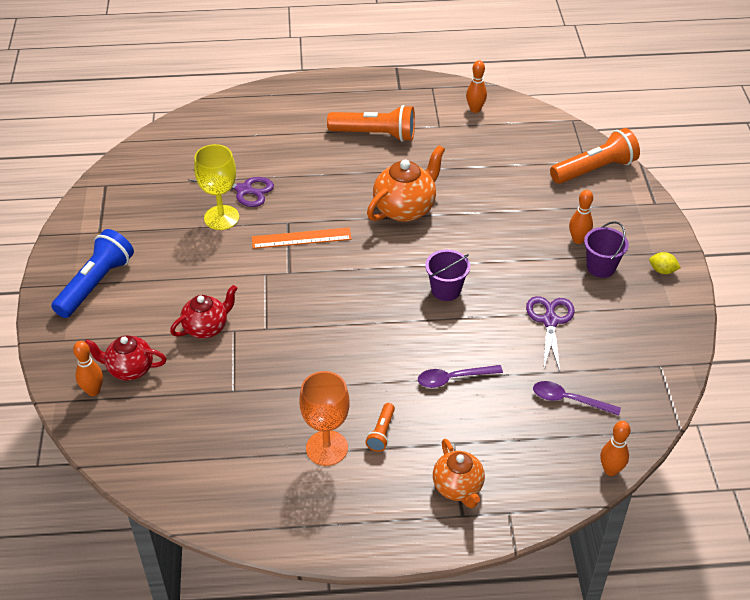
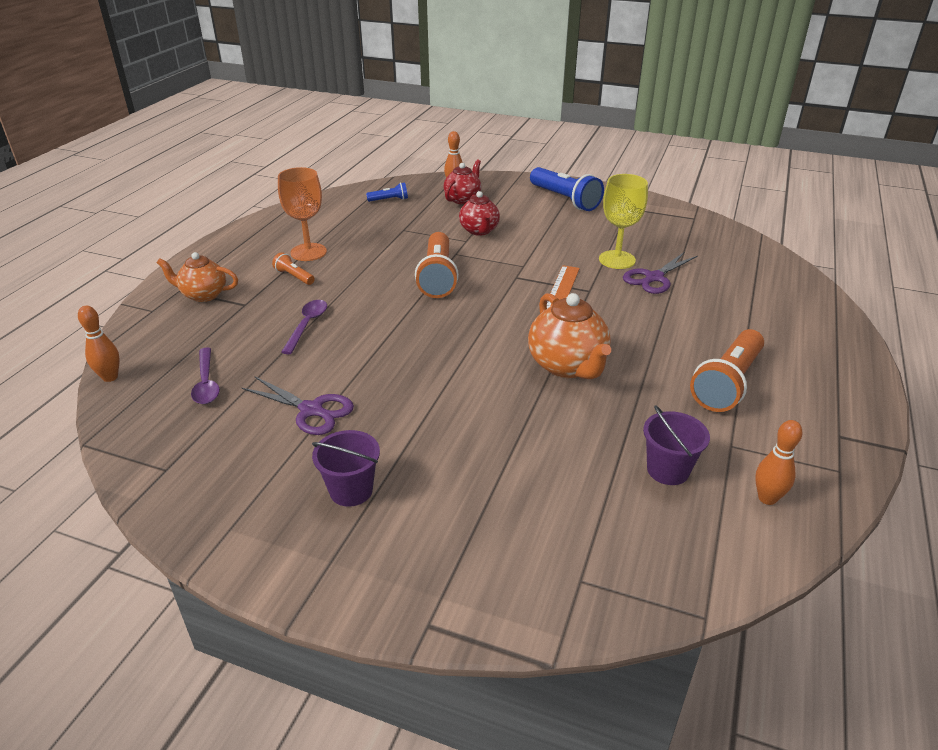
camera: 115 degrees right, 10 degrees down
(160, 437) = (389, 200): none -> blue flashlight
(446, 290) = (419, 355): purple bucket -> purple bucket (668, 470)
(569, 400) = (206, 383): purple spoon -> purple spoon turned 120 degrees clockwise
(578, 240) = (415, 490): orange bowling pin -> none
(595, 170) = (553, 583): orange flashlight -> orange flashlight (437, 277)
(662, 270) = (291, 553): yellow lemon -> none

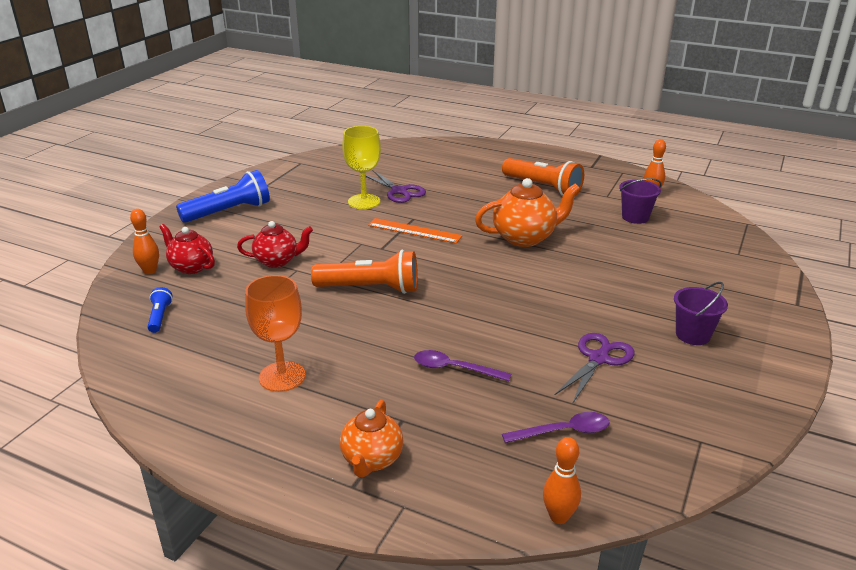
camera: 85 degrees left, 5 degrees down
(294, 276) = (343, 384): orange flashlight -> none

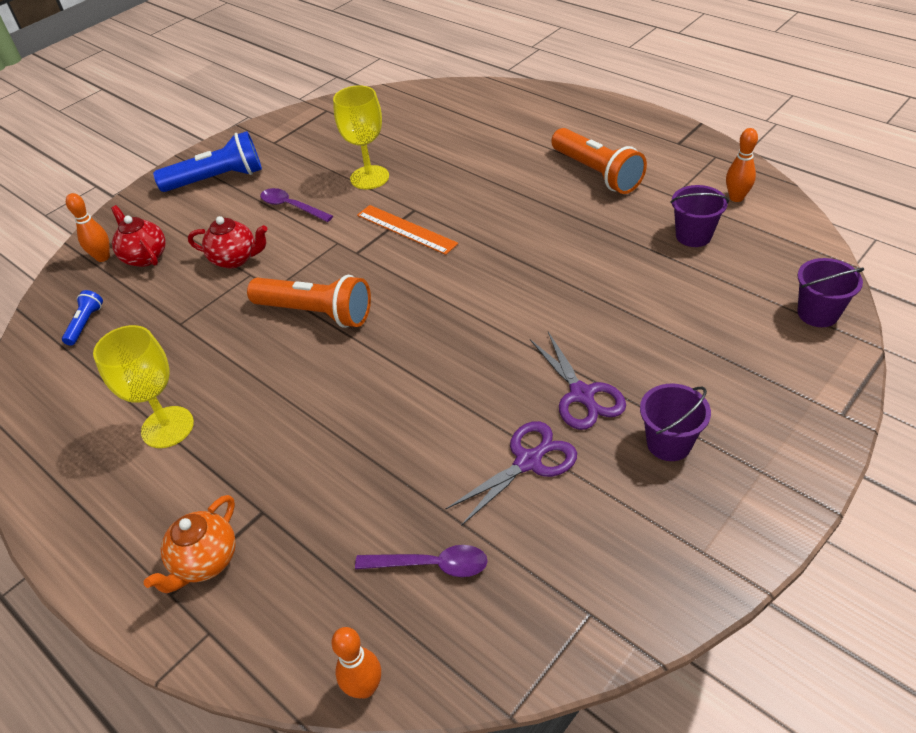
camera: 20 degrees right, 15 degrees up
(282, 376) = (167, 427): orange goblet -> yellow goblet
(399, 191) = (417, 165): purple scissors -> purple scissors (582, 395)
(454, 369) = (353, 448): purple spoon -> purple spoon (291, 207)
(525, 238) = (533, 255): orange teapot -> none
(746, 252) = (817, 313): none -> purple bucket

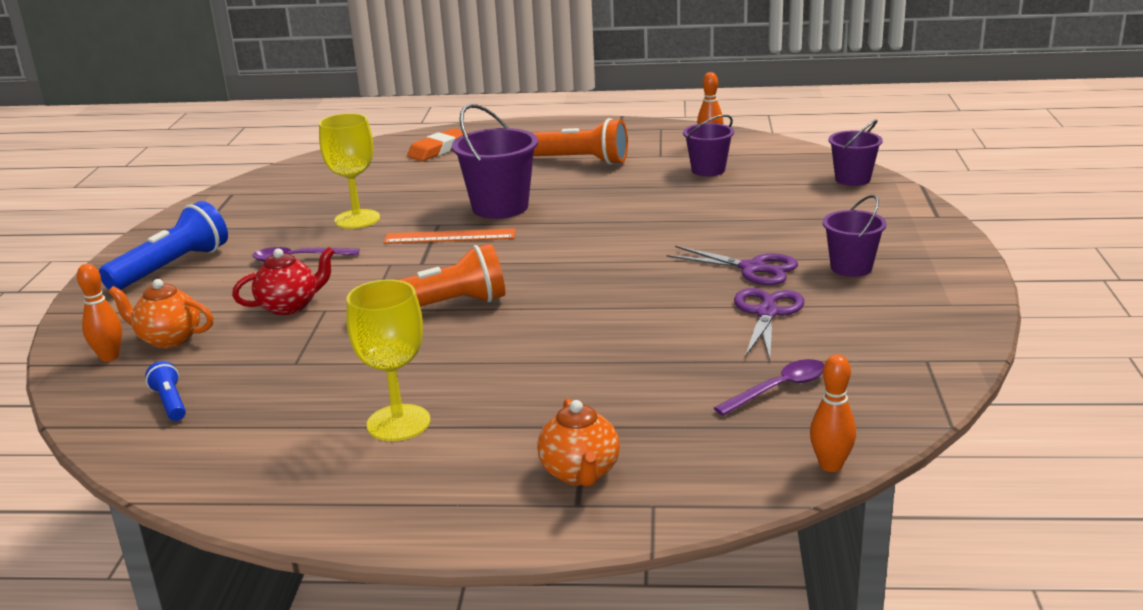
camera: 40 degrees left, 20 degrees down
(145, 257) = (169, 339): red teapot -> orange teapot
(476, 209) = (500, 207): none -> purple bucket
(508, 113) = (438, 150): none -> orange eraser

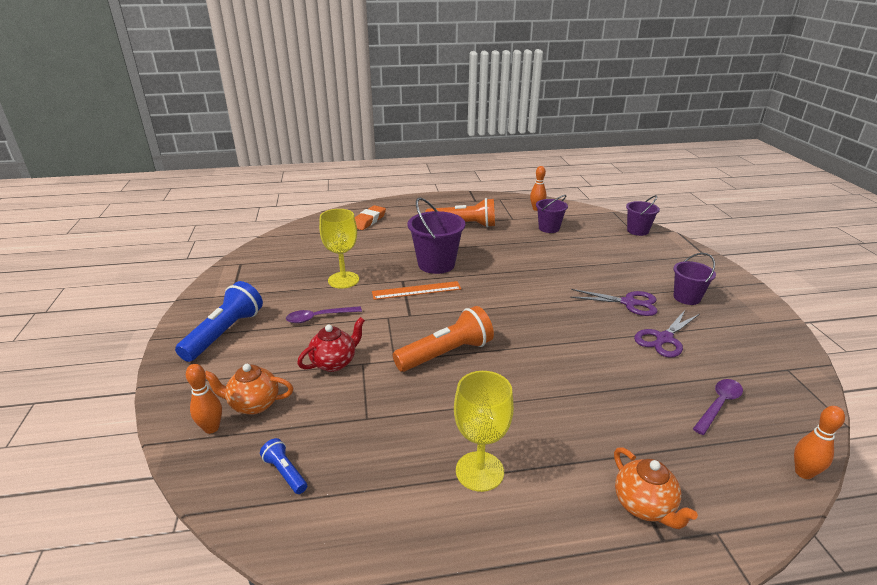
camera: 15 degrees left, 5 degrees up
(767, 313) = (663, 339): purple scissors -> purple scissors turned 135 degrees counterclockwise

